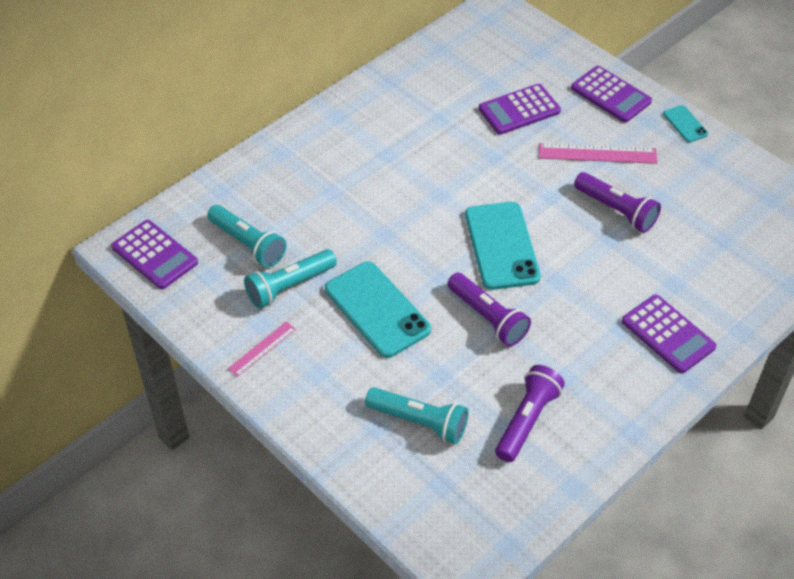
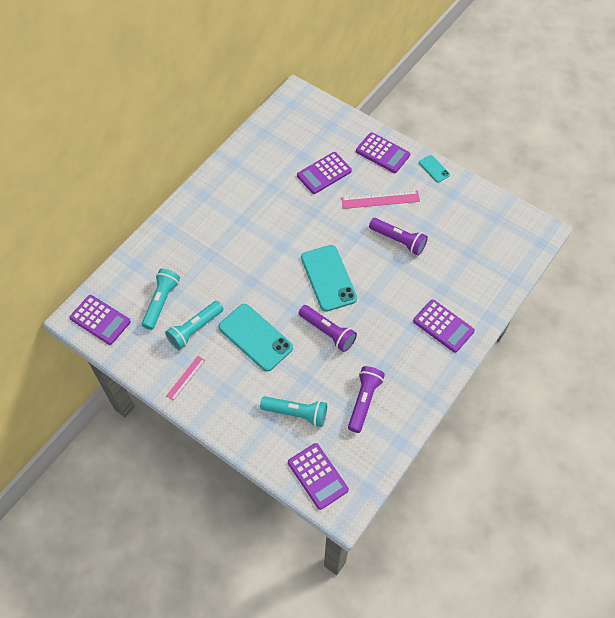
camera: 10 degrees left, 10 degrees up
(248, 244) = (161, 302): turquoise flashlight -> turquoise flashlight turned 105 degrees counterclockwise
(436, 515) = (317, 476): none -> purple calculator

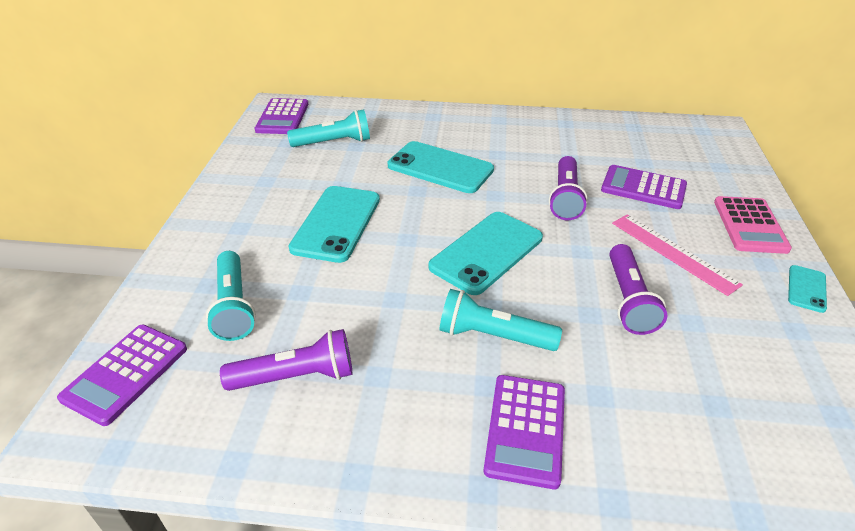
camera: 60 degrees right, 20 degrees down
(185, 378) = (240, 192): pink ruler -> none
(195, 329) = (314, 175): turquoise flashlight -> turquoise flashlight (493, 336)
(235, 258) = (440, 168): none -> turquoise phone
(328, 332) = (396, 286): purple flashlight -> purple flashlight (565, 198)
(382, 153) = (750, 225): purple calculator -> pink calculator

